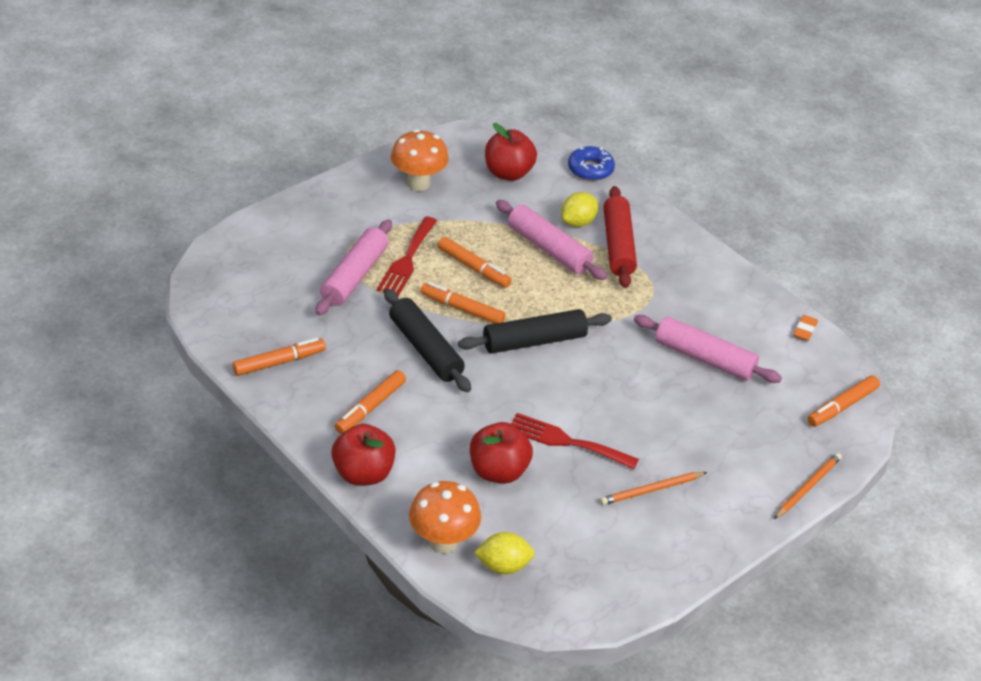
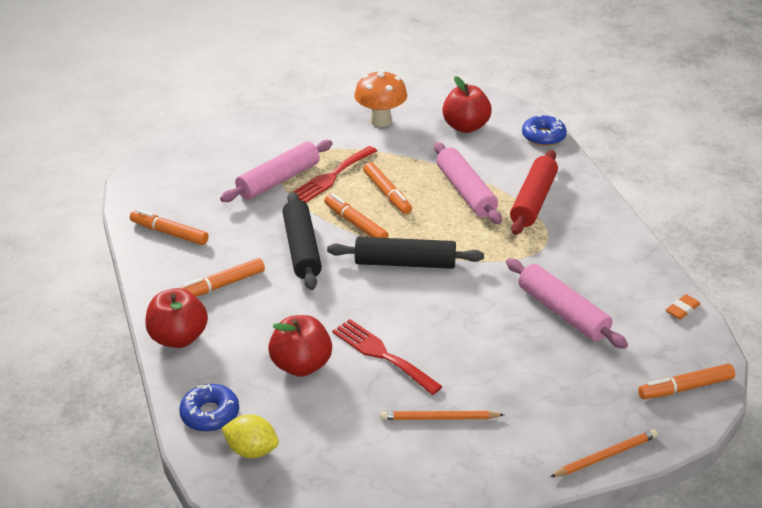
camera: 25 degrees right, 5 degrees down
(279, 362) = (169, 233): orange marker -> orange marker turned 150 degrees counterclockwise
(443, 542) = (210, 414): orange mushroom -> blue donut
(578, 222) = (506, 175): yellow lemon -> none

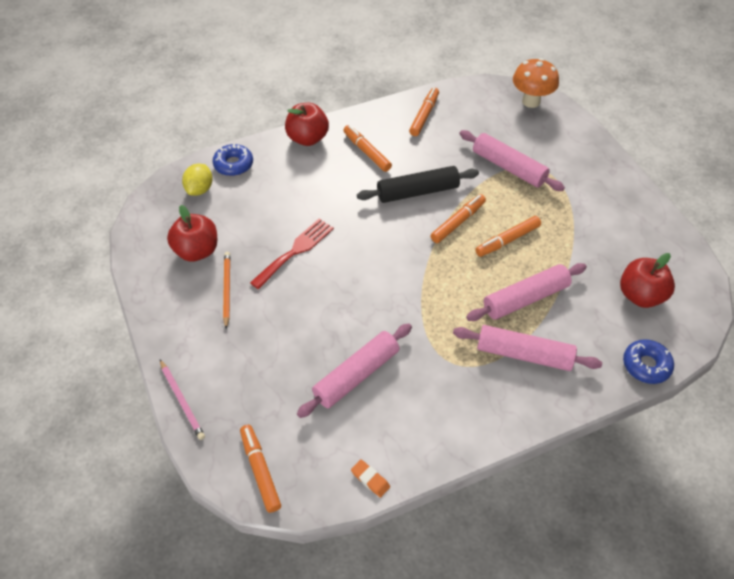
camera: 85 degrees right, 15 degrees up
(301, 365) = (282, 205): red apple -> red apple (197, 251)
(332, 176) = (523, 201): red fork -> none
(380, 121) = (626, 228): orange mushroom -> orange mushroom (531, 101)
(405, 263) = (410, 259): black rolling pin -> none
(533, 200) = (524, 354): red rolling pin -> pink rolling pin
(605, 456) = (182, 401): orange pencil -> pink pencil

